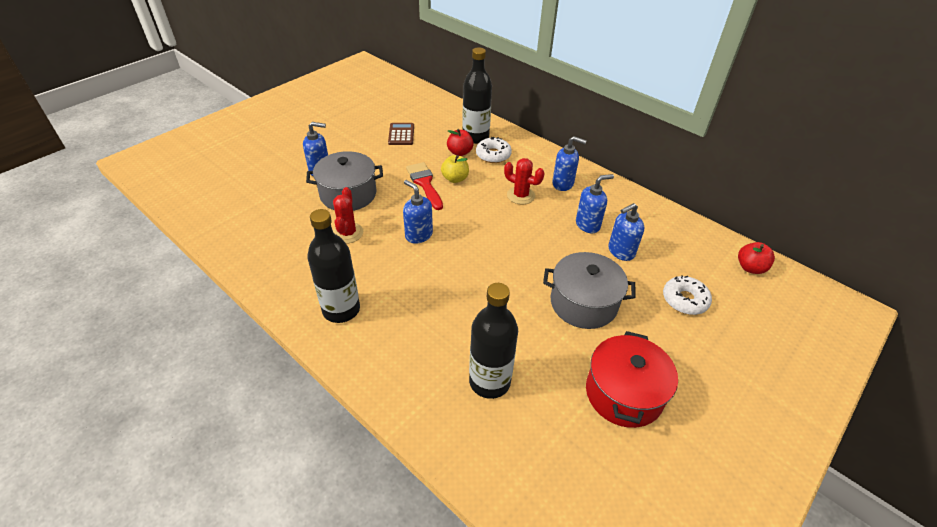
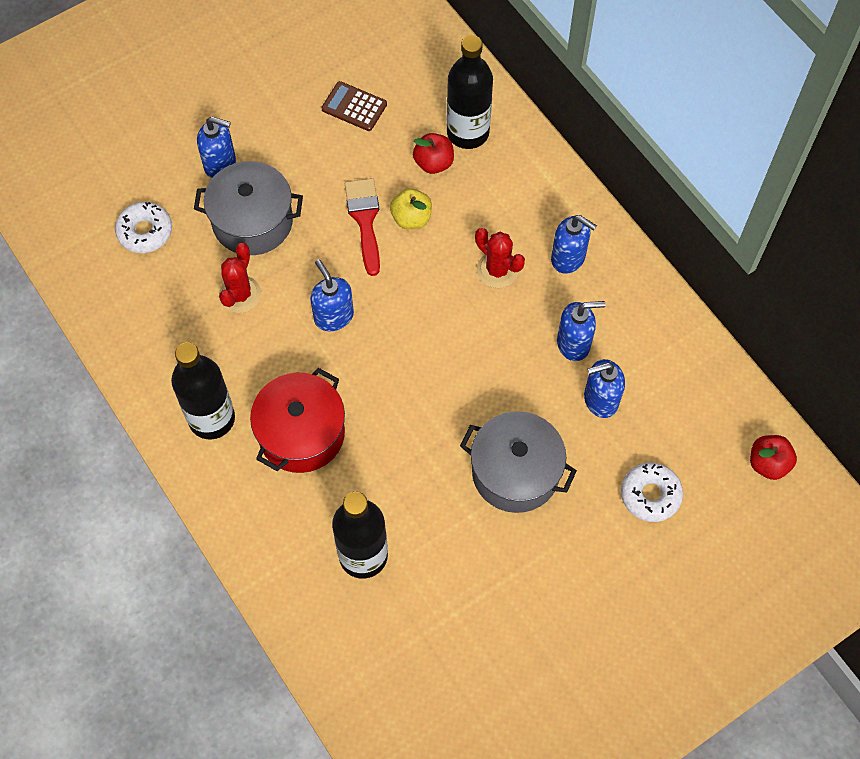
camera: 15 degrees right, 20 degrees up
(401, 134) = (354, 107): brown calculator -> brown calculator turned 75 degrees counterclockwise
(493, 155) = (483, 178): white donut -> white donut (145, 232)
(624, 393) = (513, 605): red pot -> red pot (301, 433)

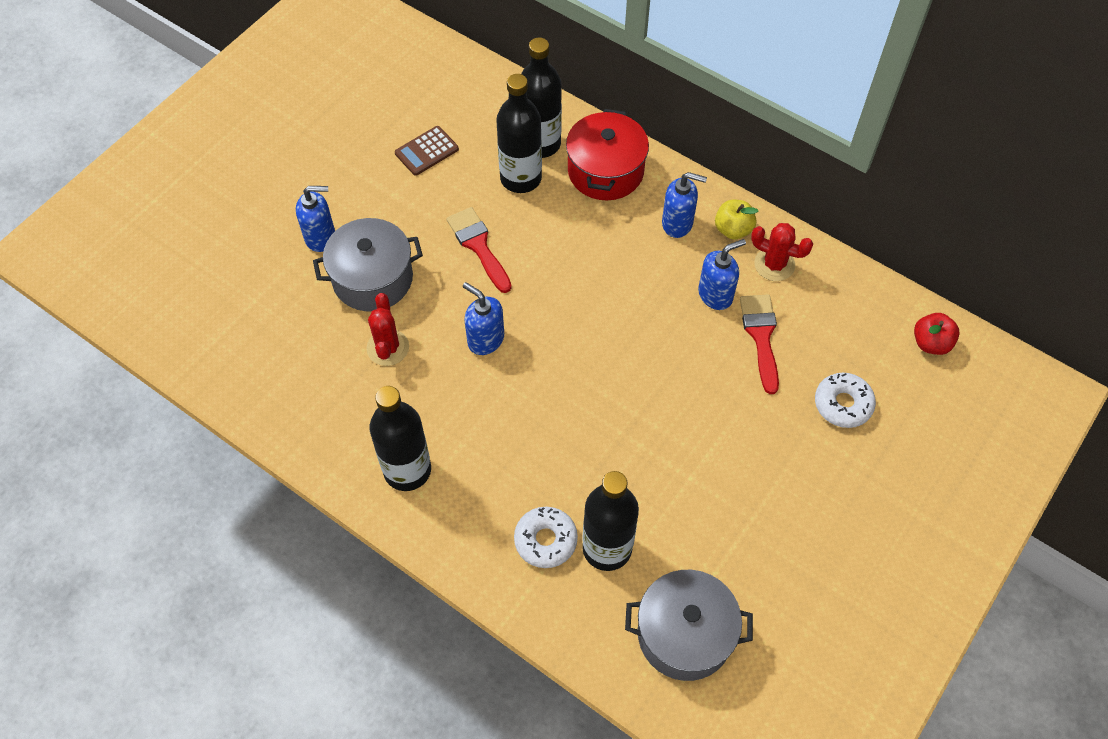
camera: 20 degrees left, 5 degrees down
(145, 232) = (271, 319): white donut -> white donut (545, 540)
(301, 433) = (500, 455): red pot -> red pot (605, 171)
(354, 107) = (426, 151): brown calculator -> brown calculator turned 45 degrees counterclockwise
(411, 218) = (521, 232): yellow apple -> yellow apple (733, 229)
(433, 163) = (521, 178): red apple -> black bottle
(497, 270) = (619, 253): red cactus -> red cactus (774, 264)
(515, 472) = (714, 424): grey pot -> grey pot (684, 634)
(600, 400) = (761, 336): blue soap dispenser -> red brush

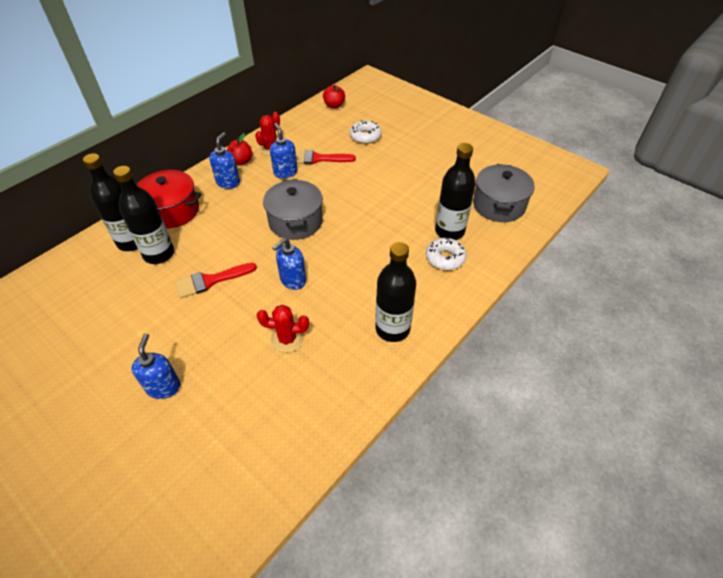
camera: 85 degrees left, 10 degrees down
(373, 279) = (219, 348): grey pot -> grey pot (295, 221)
(426, 151) = (105, 309): brown calculator -> none
(733, 229) = (241, 161): yellow apple -> red apple

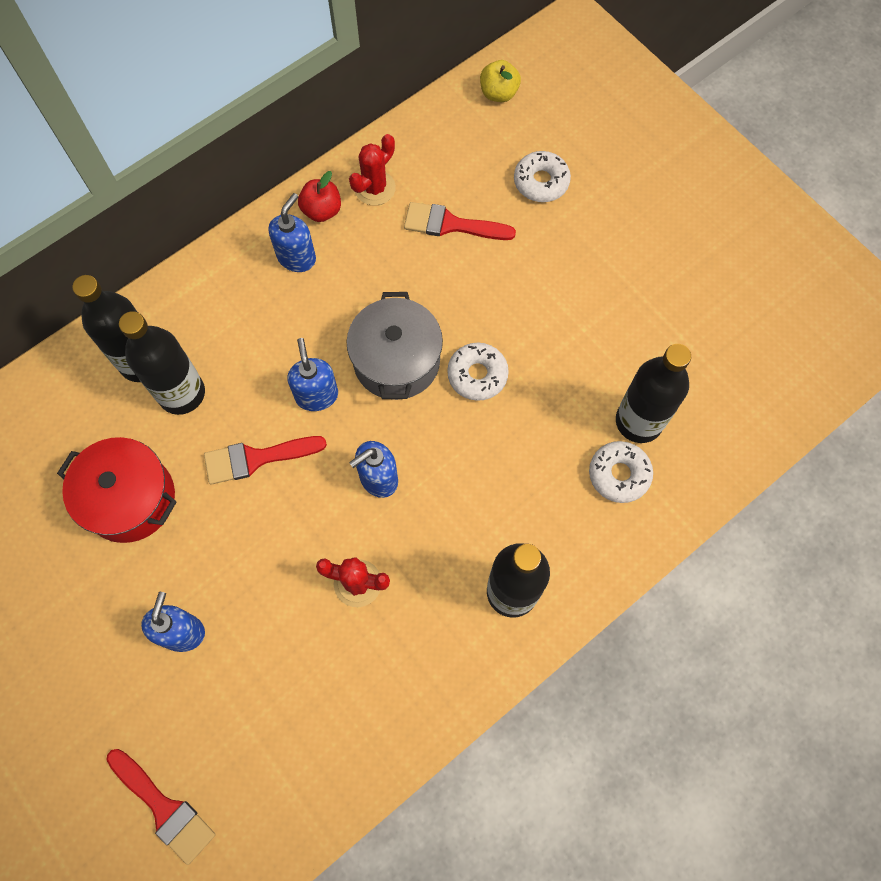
camera: 10 degrees right, 20 degrees up
(153, 510) = (164, 808): none -> red brush
(172, 211) = (205, 306): red pot -> red pot (130, 499)
(285, 172) = (392, 249): blue soap dispenser -> blue soap dispenser (316, 395)
(334, 105) = (498, 93): red apple -> yellow apple
(346, 222) = (477, 375): none -> white donut
(499, 205) = (734, 378): grey pot -> none

